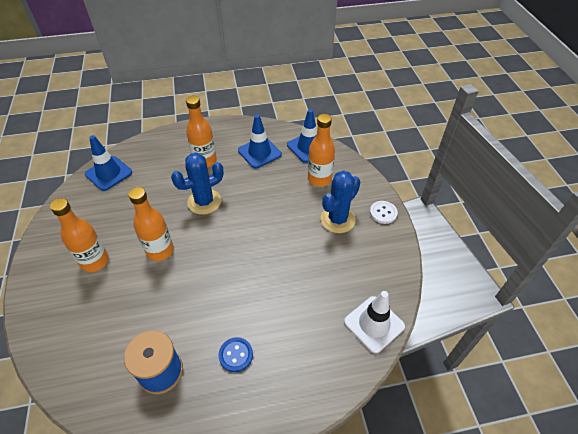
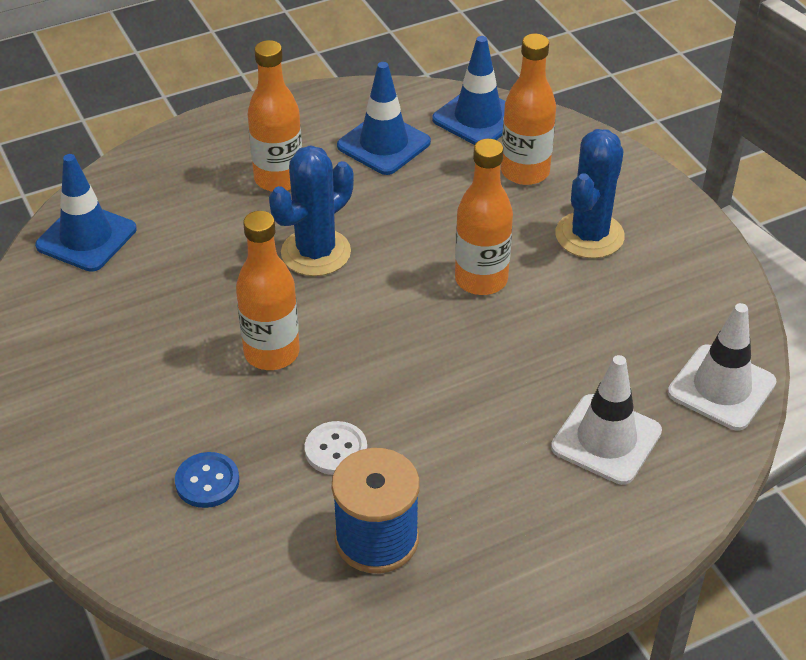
camera: 15 degrees left, 5 degrees down
(95, 261) = (150, 396): orange bottle -> orange bottle (481, 279)
(236, 355) = (500, 485): blue button -> blue button (207, 482)
(301, 341) = (606, 439): none -> white traffic cone
(383, 213) = (669, 208): white button -> white button (336, 450)

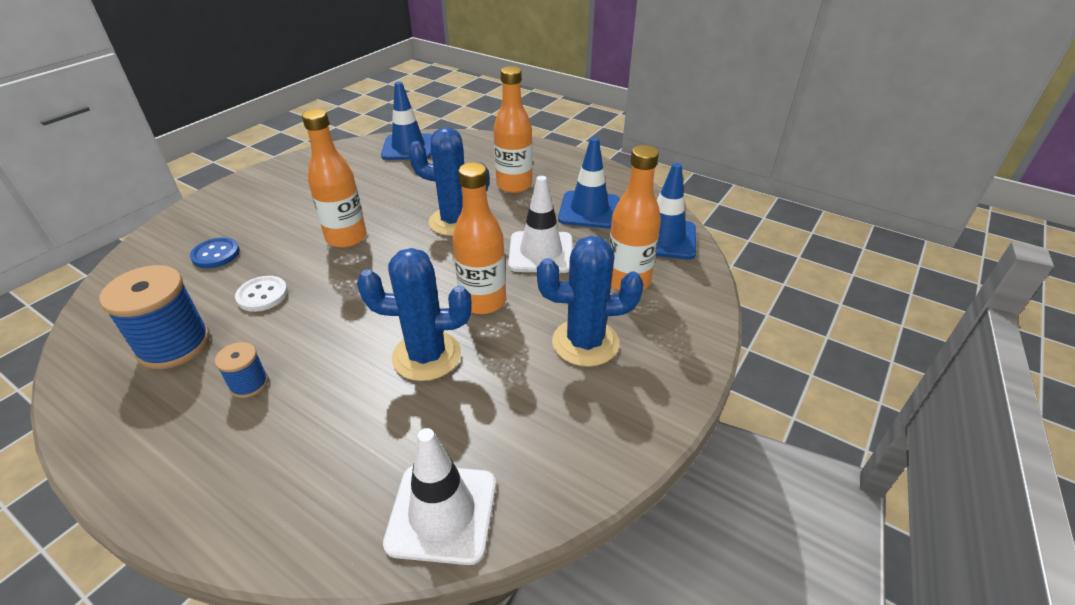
camera: 60 degrees right, 5 degrees down
(487, 483) = (249, 384): none -> blue spool
(534, 344) = (426, 356): none -> blue cactus
(606, 439) = (329, 443): white traffic cone -> white traffic cone (541, 252)

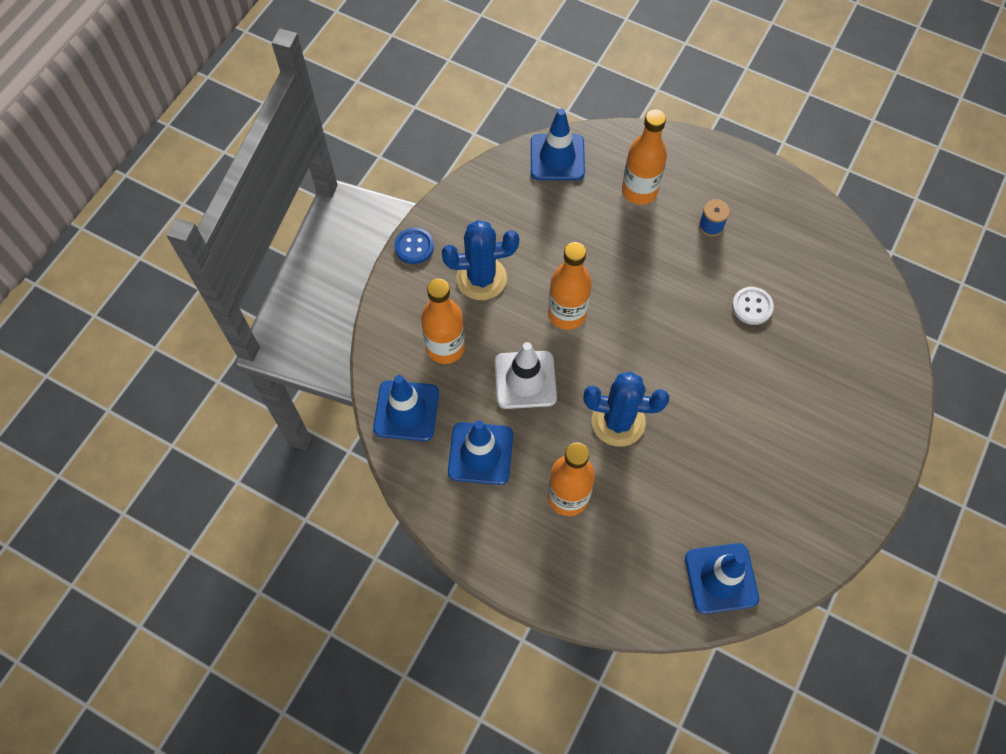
camera: 175 degrees right, 25 degrees up
(174, 345) = (786, 252): blue spool -> none
(216, 254) = (826, 353): blue button -> blue button (414, 246)
(346, 238) = (717, 386): orange bottle -> orange bottle (639, 191)
(426, 356) = (597, 257): blue cactus -> none
(442, 513) = (557, 157): white traffic cone -> blue traffic cone

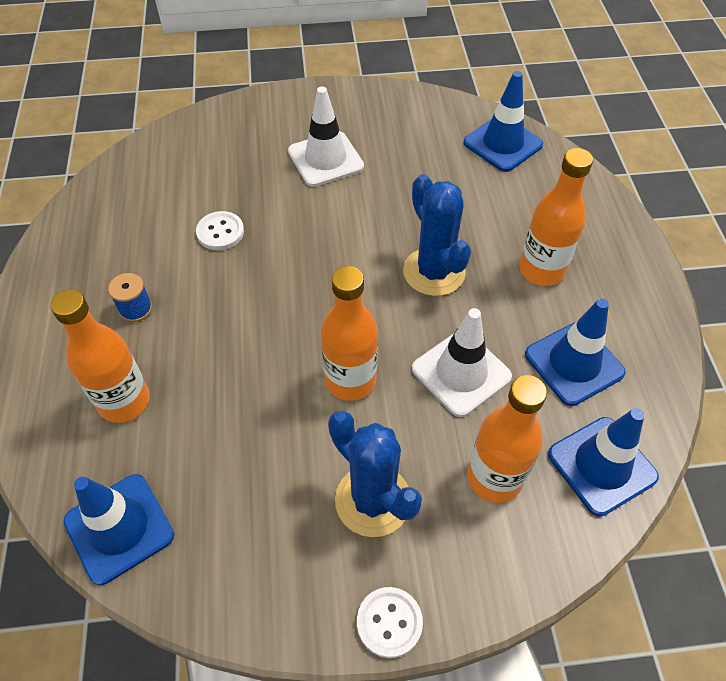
camera: 125 degrees left, 10 degrees down
(414, 246) = (389, 622): blue button -> white button
(790, 422) = (325, 159): none -> white traffic cone

